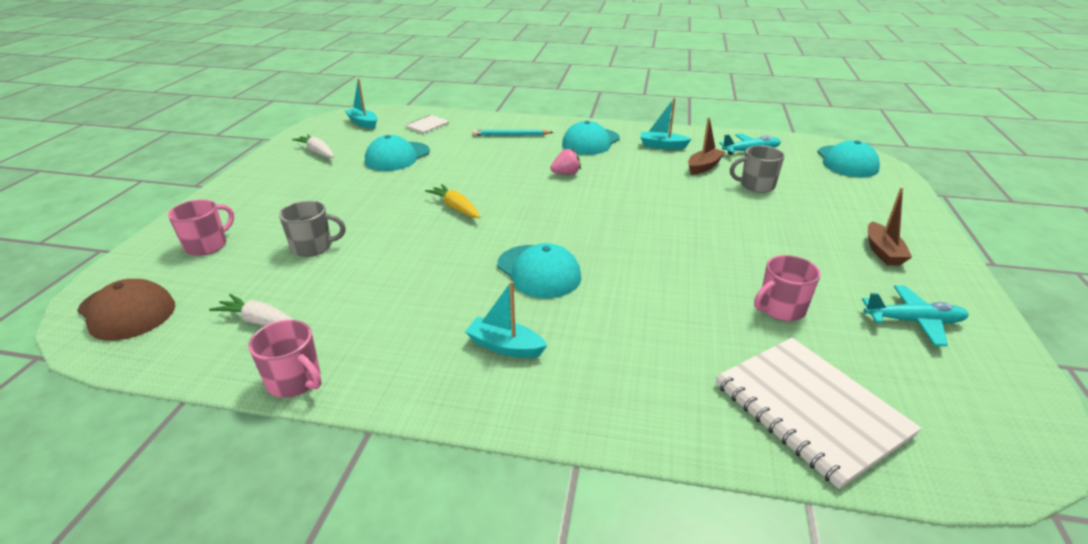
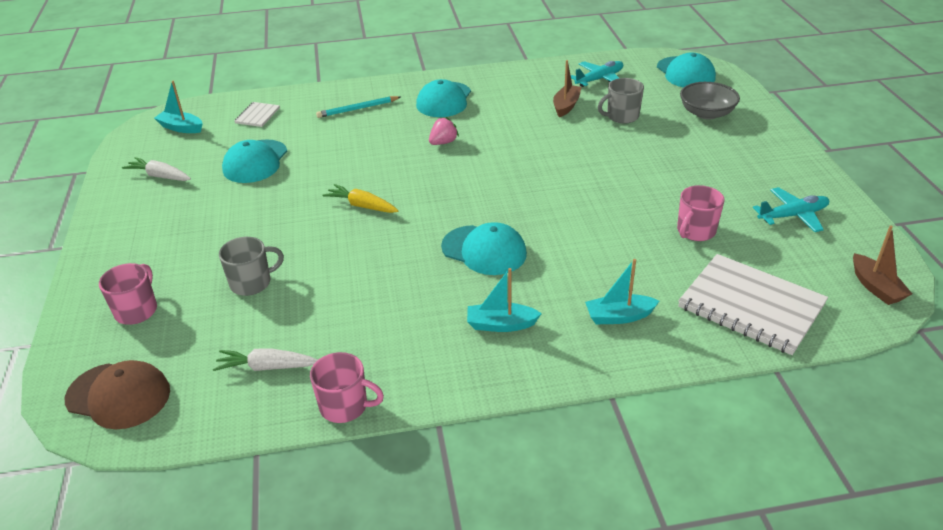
camera: 20 degrees left, 5 degrees up
(662, 146) = (515, 90): turquoise boat -> turquoise boat (619, 316)
(852, 200) = (706, 113): none -> grey bowl
(882, 251) = (749, 159): brown boat -> brown boat (875, 287)

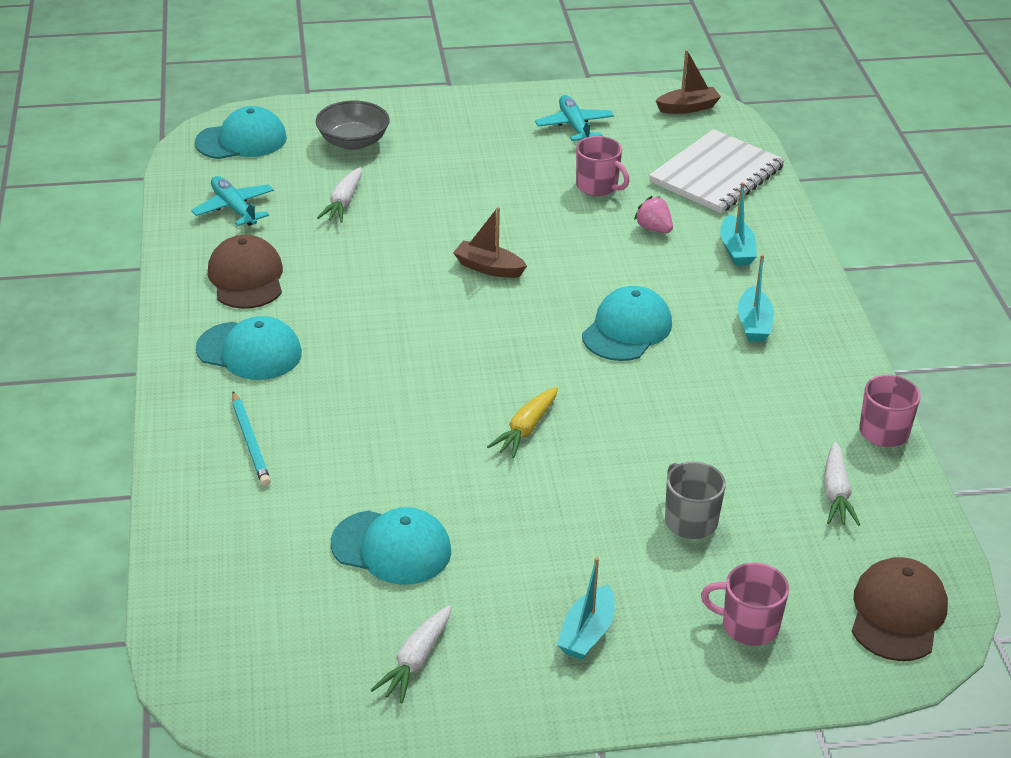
camera: 90 degrees left, 0 degrees up
(181, 128) = (255, 659): turquoise boat -> turquoise boat (587, 633)
(257, 115) = (238, 561): white notebook -> none
(443, 142) = (376, 355): pink strawberry -> pink strawberry (654, 229)
(521, 91) = (246, 278): none -> brown cap
(566, 106) = (302, 243): brown boat -> brown boat (488, 268)
(621, 116) = (343, 203): grey mug -> white carrot

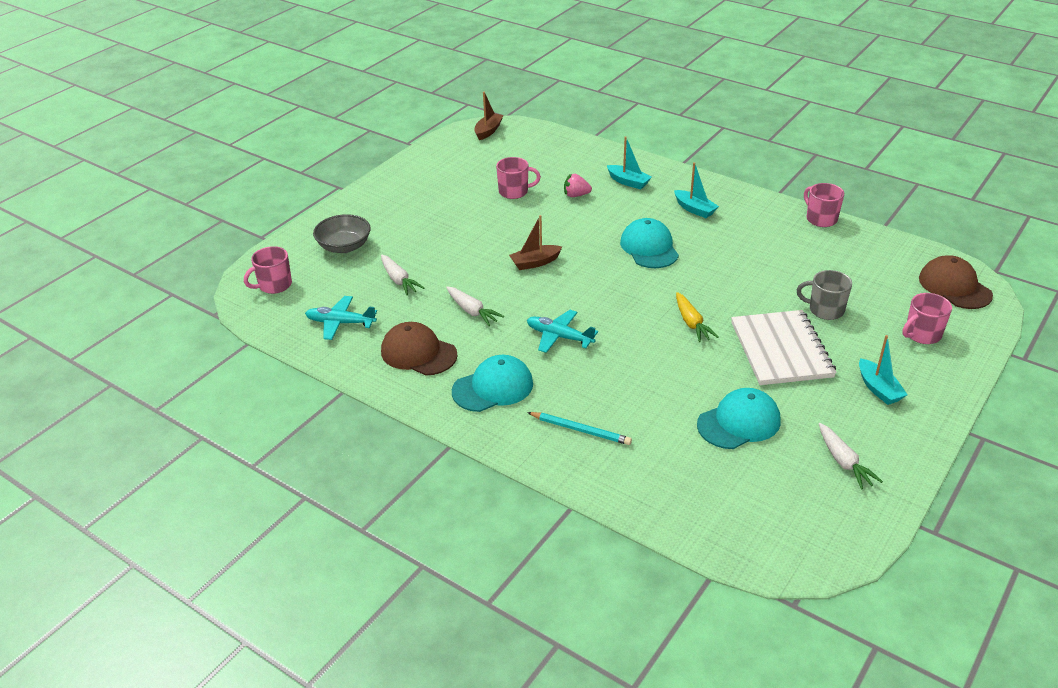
camera: 45 degrees left, 0 degrees up
(241, 140) = (274, 285): turquoise cap -> pink mug
(574, 126) = (449, 170): turquoise plane -> turquoise plane (559, 337)
(717, 175) = (558, 154): white notebook -> white notebook (781, 350)
(836, 493) = (851, 256): white carrot -> white carrot (472, 311)

